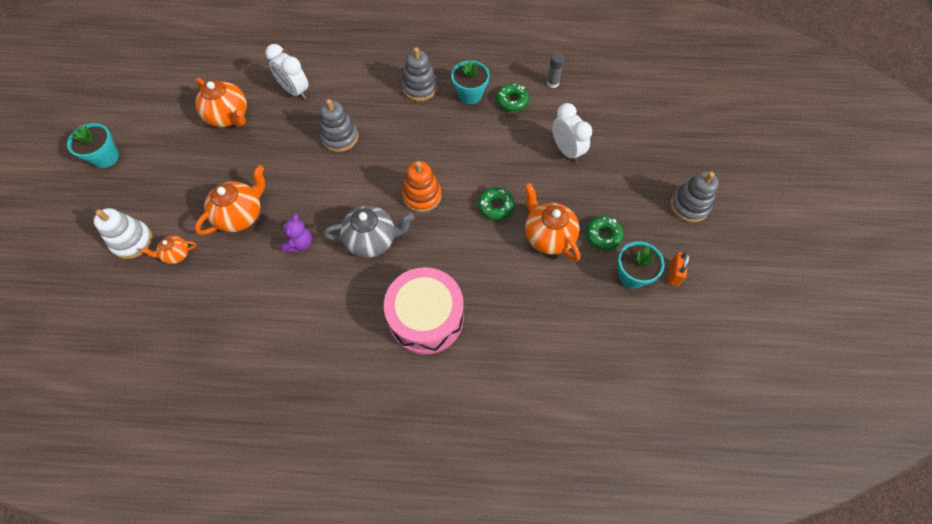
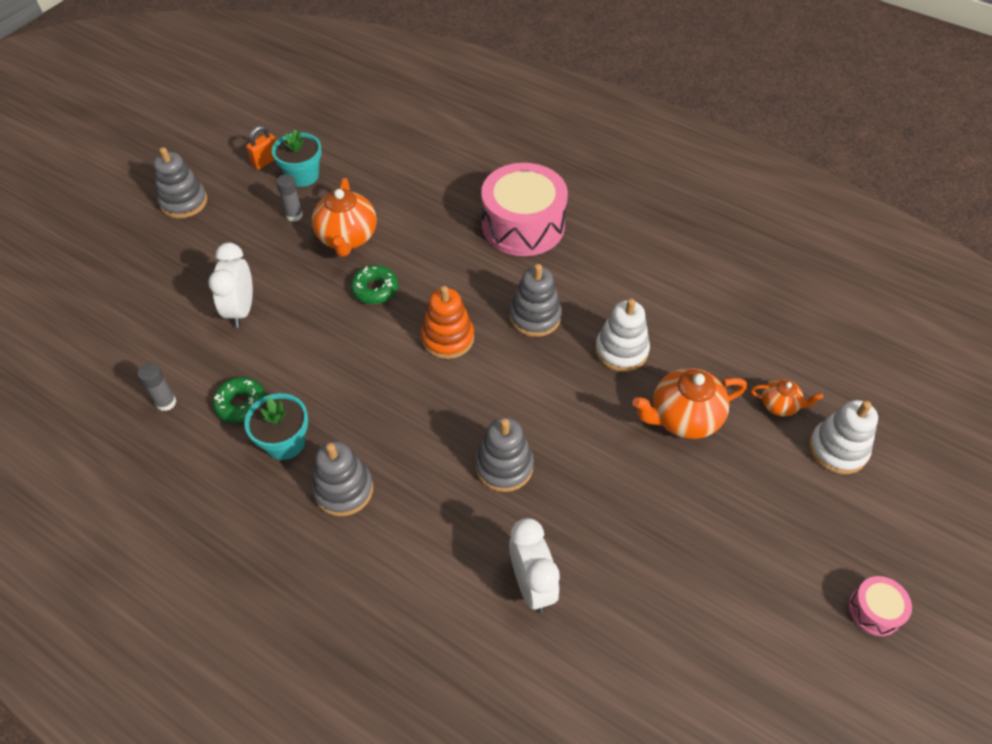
camera: 150 degrees left, 10 degrees down
(105, 157) = (874, 610): turquoise flower pot -> pink drum
(229, 116) = (656, 589): orange teapot -> none
(299, 243) = (621, 350): purple teddy bear -> white stacking toy
(372, 240) = (535, 317): grey teapot -> grey stacking toy
(603, 235) = (294, 215): green donut -> grey glue stick

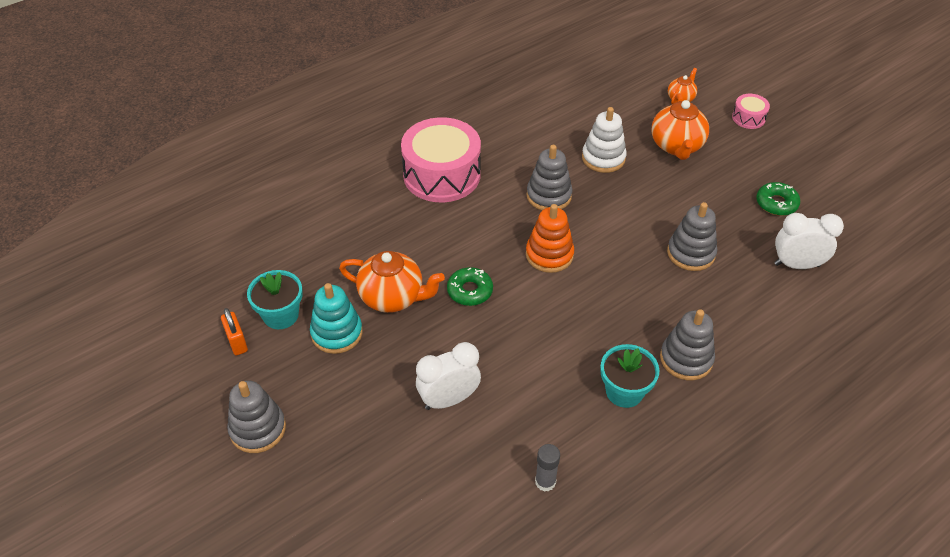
camera: 70 degrees left, 5 degrees down
(241, 310) = (449, 399): white clock -> white clock turned 135 degrees clockwise
(241, 404) = (569, 418): green donut -> green donut (776, 203)
(294, 215) = (337, 333): grey glue stick -> turquoise stacking toy
(837, 449) = (724, 86): white stacking toy -> none
(874, 610) = (842, 114): pink drum -> pink drum (748, 118)

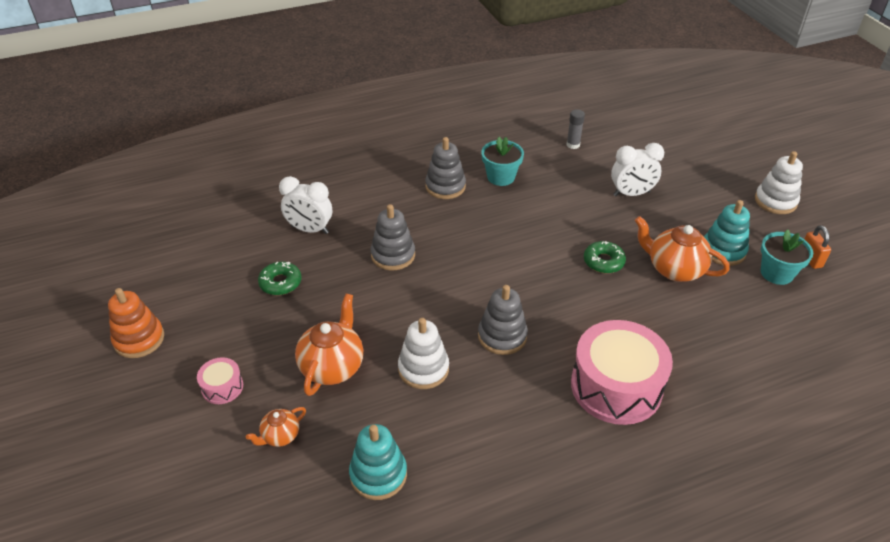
camera: 165 degrees left, 5 degrees down
(258, 429) = (775, 201): grey stacking toy -> white stacking toy
(549, 255) = (522, 278): orange stacking toy -> orange stacking toy (139, 339)
(599, 91) = (378, 474): none -> turquoise stacking toy

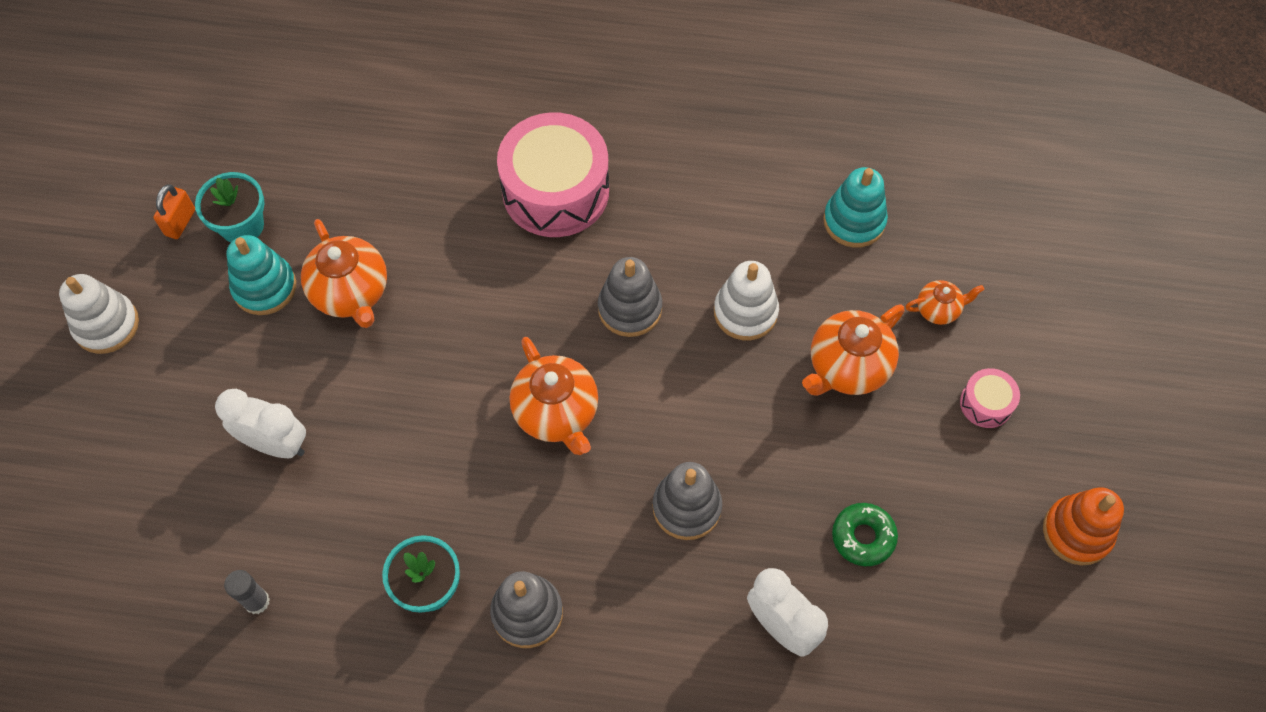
camera: 150 degrees left, 20 degrees up
(500, 265) = (557, 413): none -> orange teapot
(603, 262) = (424, 349): green donut -> none

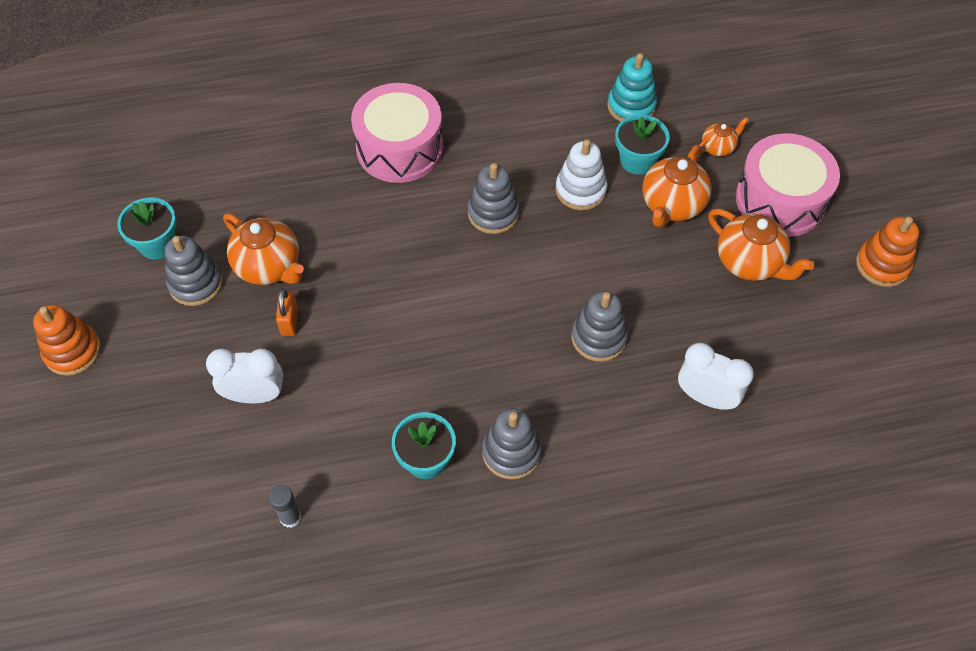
camera: 20 degrees left, 5 degrees down
(106, 325) = (72, 351): white stacking toy -> orange stacking toy
(180, 222) = (104, 256): orange padlock -> orange padlock (289, 321)
(264, 287) = (196, 283): turquoise stacking toy -> grey stacking toy
(557, 413) = (470, 303): orange teapot -> orange teapot (750, 263)
(830, 295) = (637, 160): none -> turquoise flower pot
(863, 537) = (736, 316): green donut -> none
(986, 403) = (780, 200): pink drum -> pink drum, size x2.22

